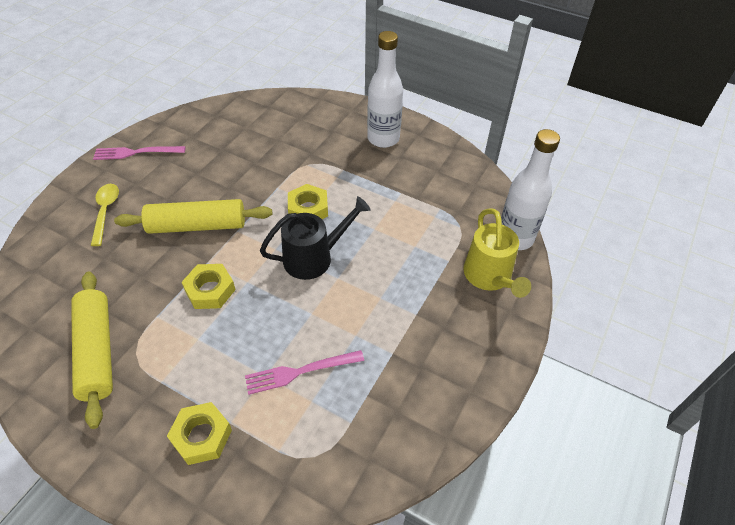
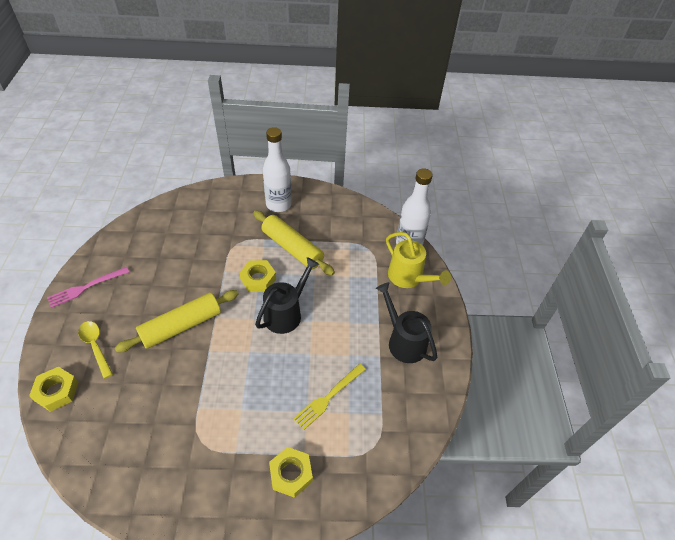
camera: 30 degrees left, 0 degrees up
(97, 351) = (170, 455): yellow rolling pin -> yellow rolling pin (292, 248)
(210, 290) = (226, 370): yellow nut -> yellow nut (56, 391)
(299, 372) = (328, 398): pink fork -> yellow fork
(434, 349) = (403, 341): none -> black watering can

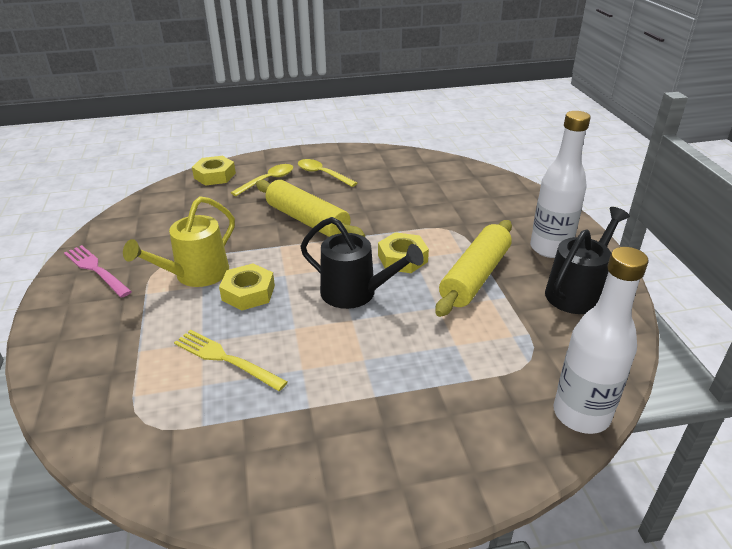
camera: 80 degrees right, 15 degrees down
(85, 288) = (336, 158): pink fork -> pink fork (95, 269)
(109, 303) = (322, 174): none -> yellow spoon
(291, 474) = (112, 344): yellow nut -> yellow nut (248, 292)
(403, 341) = (348, 435): black watering can -> black watering can (577, 291)
(409, 277) = (496, 425): yellow watering can -> yellow watering can (196, 275)

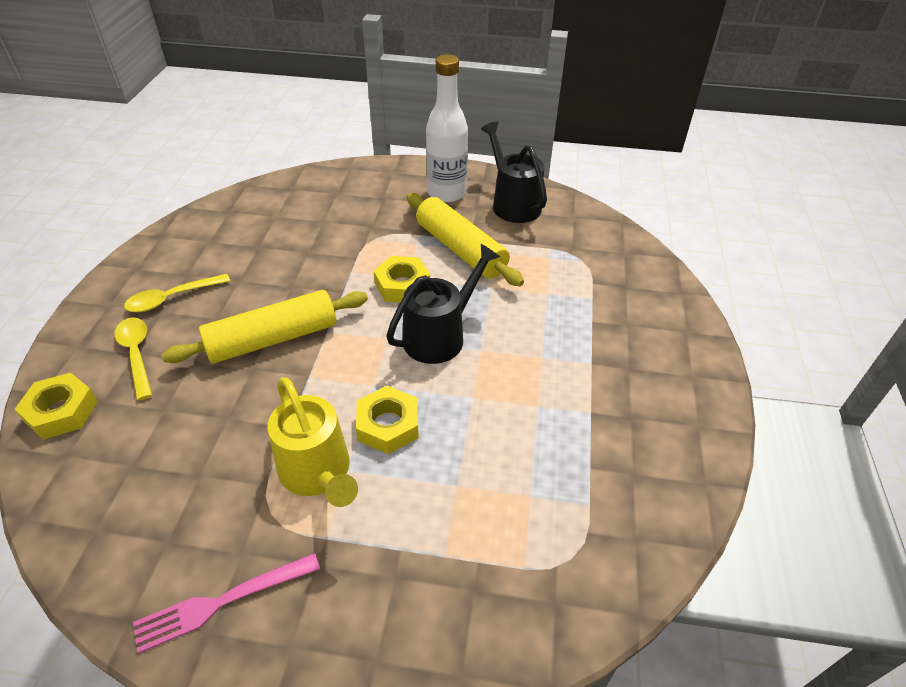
camera: 70 degrees left, 10 degrees up
(224, 359) = (496, 468): yellow fork -> none
(581, 414) = (646, 258): white bottle -> none

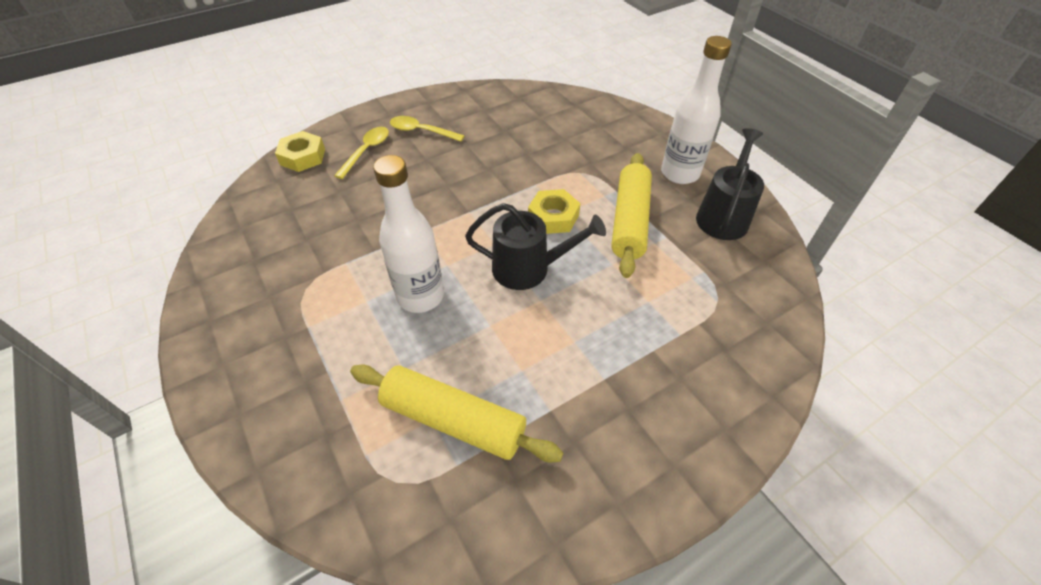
camera: 50 degrees right, 5 degrees up
(220, 603) = (230, 311): pink fork -> none
(273, 339) = (436, 193): yellow rolling pin -> yellow rolling pin (453, 420)
(318, 473) = (352, 289): yellow watering can -> none
(388, 425) = (420, 296): yellow nut -> white bottle

